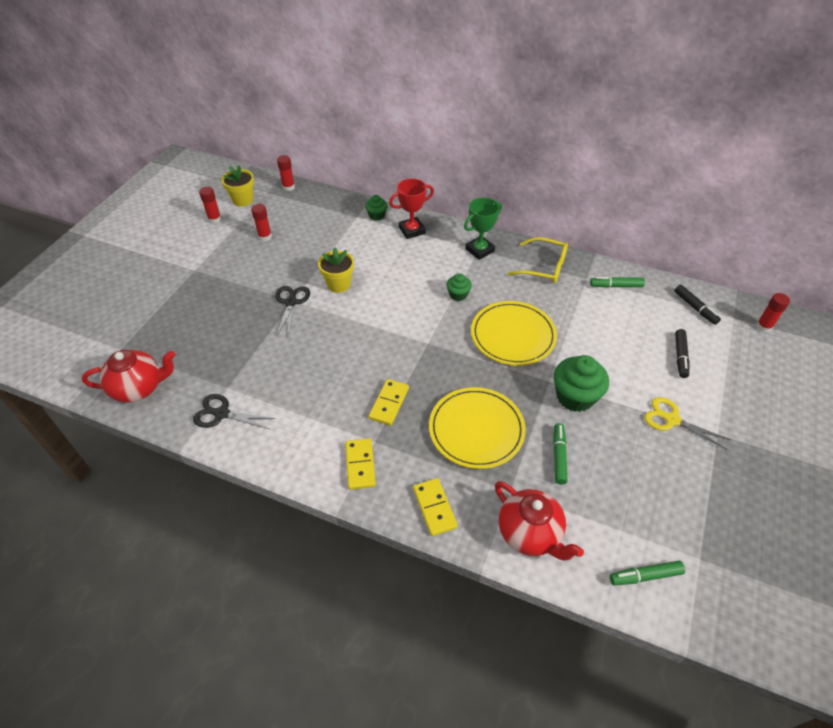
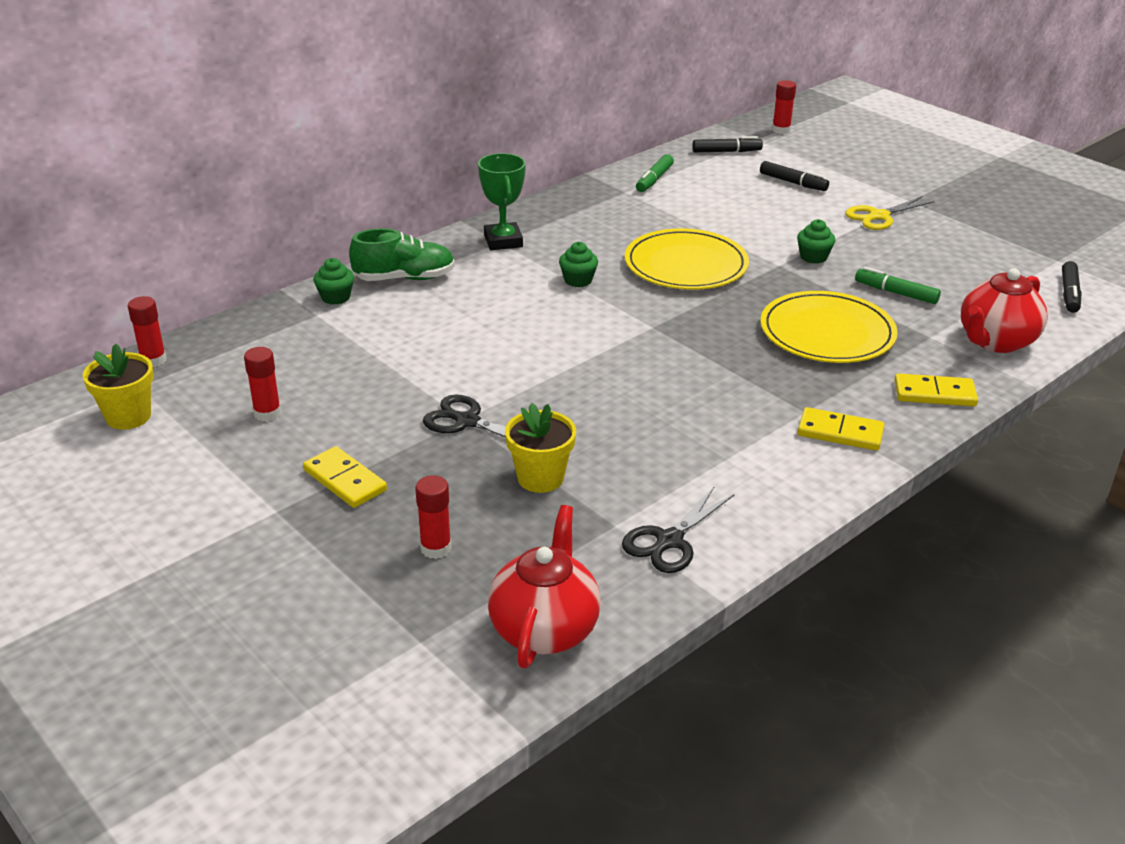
camera: 65 degrees left, 15 degrees down
(214, 219) = (148, 460): red glue stick -> red glue stick (436, 548)
(338, 284) = (466, 368): yellow flower pot -> yellow flower pot (540, 478)
(389, 403) = (744, 384): yellow domino -> yellow domino (345, 480)
(412, 230) = (404, 278): red trophy -> green shoe
(530, 534) = (995, 341): red teapot -> red teapot turned 150 degrees clockwise
(544, 267) = (580, 210): yellow glasses -> none
(575, 396) = (813, 257): green cupcake -> green cupcake, size x0.53
(645, 576) = (1069, 294): green marker -> black marker

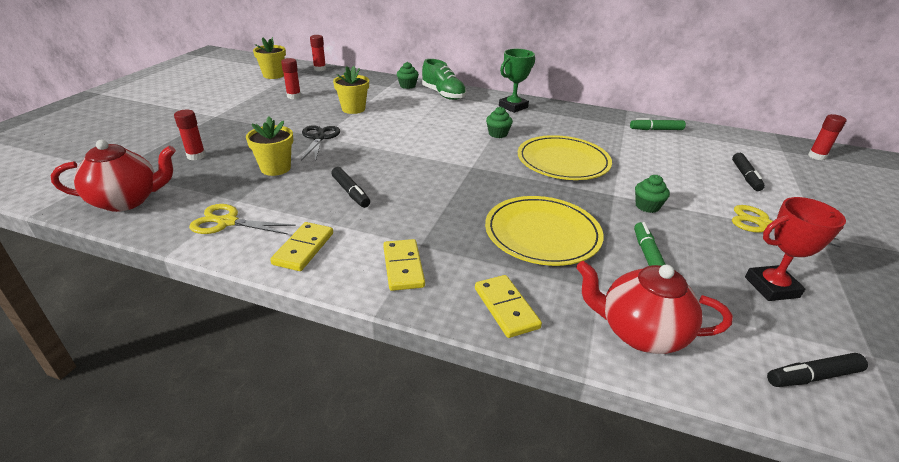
camera: 60 degrees right, 0 degrees up
(345, 480) = (247, 123): yellow domino -> yellow domino (303, 248)
(383, 368) = (353, 109): none -> yellow flower pot
(669, 541) = (227, 222): black scissors -> yellow scissors
(726, 151) = (741, 144): black marker -> black marker (350, 192)
(967, 258) = (771, 287): none -> red trophy

